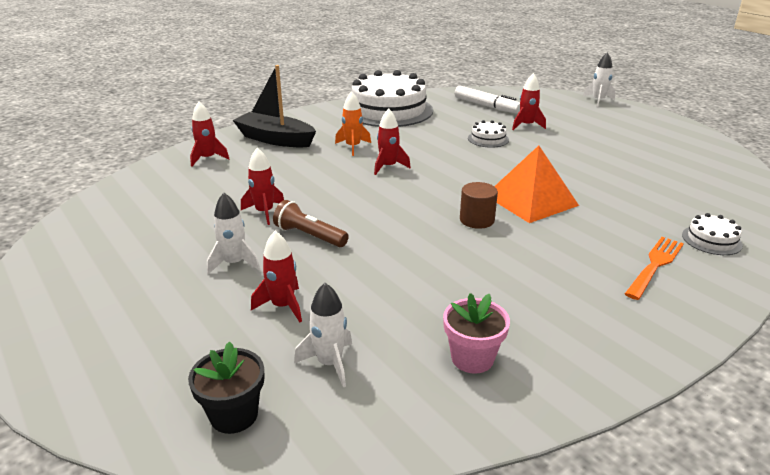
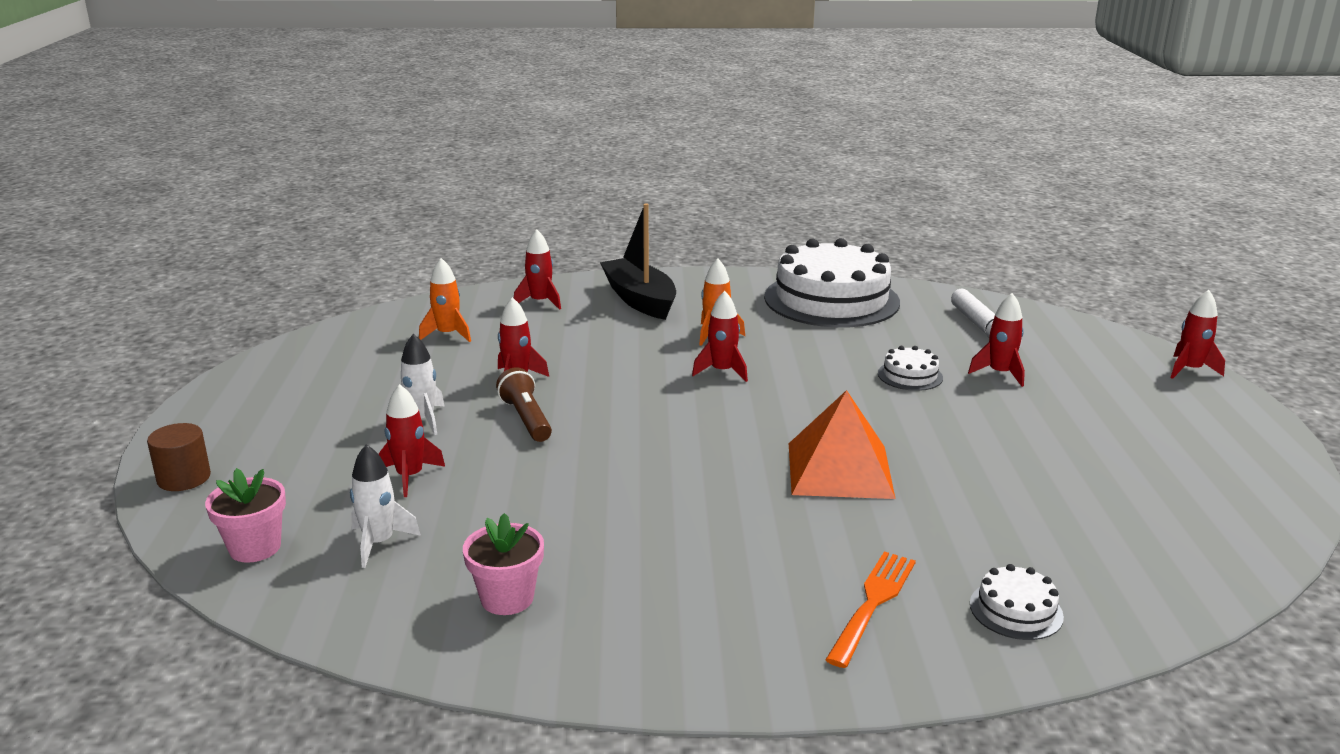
camera: 35 degrees right, 5 degrees down
(168, 199) = (447, 334): none -> orange rocket
(234, 415) = (255, 548): black flower pot -> pink flower pot
(477, 220) = (732, 468): brown cylinder -> brown cylinder (184, 478)
(598, 101) = (1189, 370): white rocket -> red rocket
(655, 266) = (872, 604): orange fork -> orange fork turned 45 degrees counterclockwise

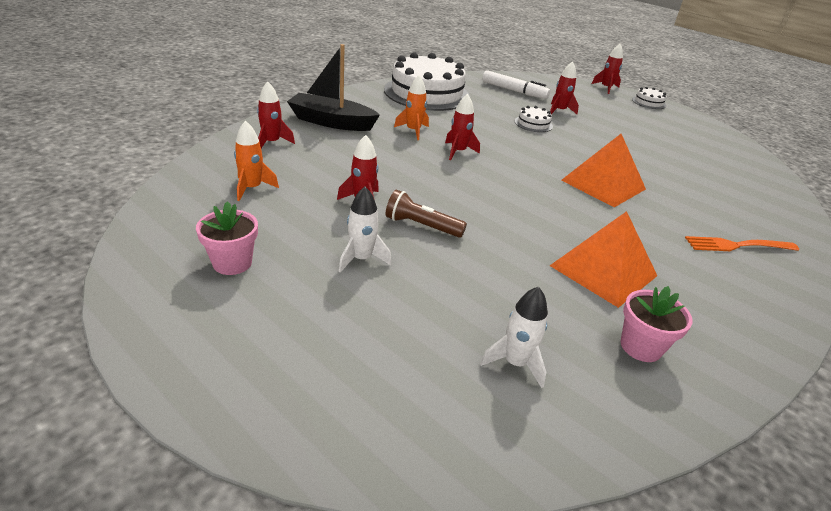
camera: 50 degrees left, 10 degrees up
(184, 478) = (272, 416): brown cylinder -> none
(255, 548) = (451, 430): pink flower pot -> pink flower pot (232, 263)
(410, 476) = (436, 304): red rocket -> none
(622, 534) = (603, 270): none -> orange pyramid
(872, 604) = (738, 245): orange fork -> orange fork turned 75 degrees counterclockwise
(1016, 610) = (767, 219): white cake -> white cake (648, 102)

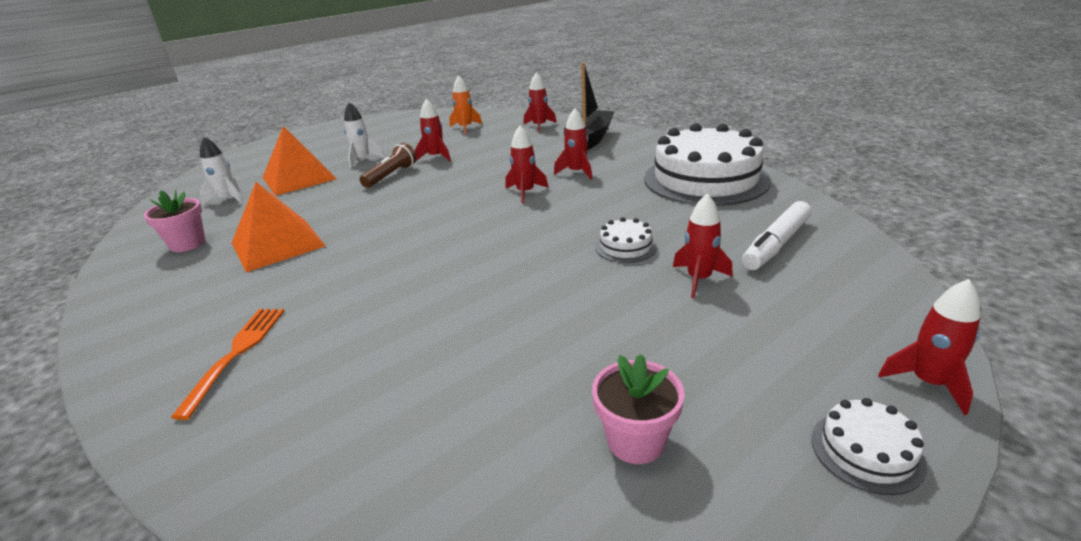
camera: 105 degrees right, 5 degrees down
(232, 263) = (381, 132): pink flower pot -> pink flower pot (636, 441)
(413, 131) = (576, 172): orange rocket -> red rocket
(603, 184) = (428, 275): orange pyramid -> orange pyramid (299, 178)

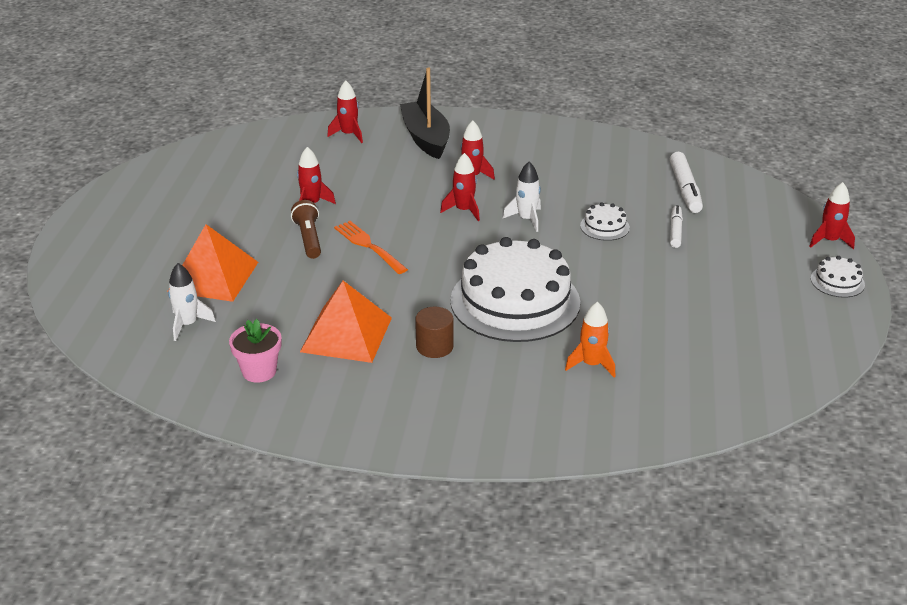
camera: 45 degrees left, 5 degrees up
(236, 354) = (491, 401): orange fork -> orange fork (369, 246)
(303, 282) = (434, 346): none -> brown cylinder
(362, 159) = (236, 233): white rocket -> white rocket (526, 219)
(465, 128) = (272, 160): orange rocket -> orange rocket (591, 364)
(636, 441) = (756, 324): pink flower pot -> none
(699, 279) = (675, 231): red rocket -> white marker
(705, 179) = (577, 150): white cake -> white cake (515, 301)

